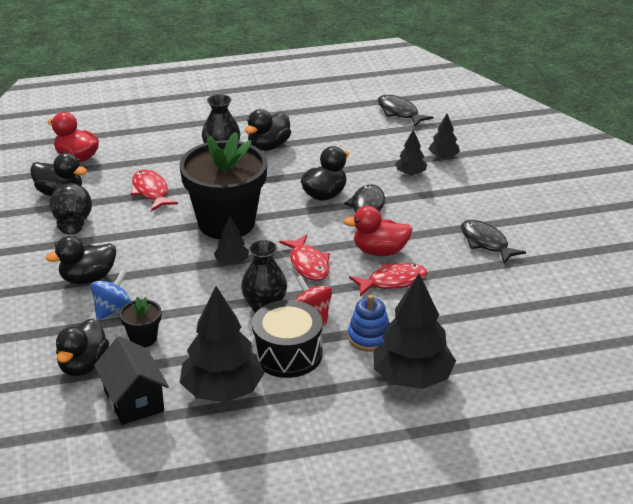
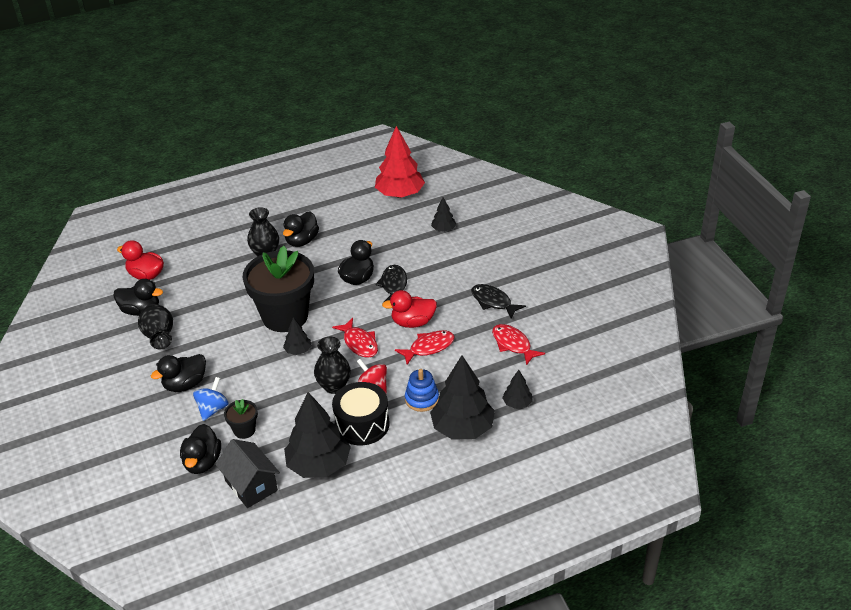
camera: 10 degrees left, 5 degrees up
(151, 191) = (216, 297): red fish -> red fish (513, 344)
(399, 112) = (400, 194): black fish -> red tree
(410, 173) = (421, 249): black tree -> black tree (517, 403)

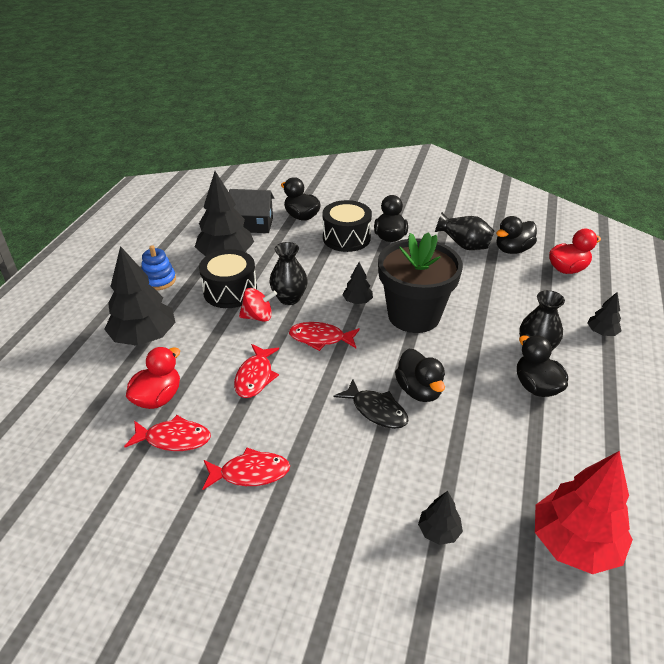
camera: 130 degrees right, 0 degrees up
(213, 409) = (346, 238): blue spinning top -> black drum
(244, 430) = (306, 241): black flower pot -> none
(413, 322) = (302, 388): red duck -> red duck (158, 398)
(422, 399) = (205, 334): blue stacking toy -> blue stacking toy (159, 280)
(493, 302) = (250, 473): black fish -> red fish
(517, 403) = (113, 386): black tree -> black tree (601, 332)

